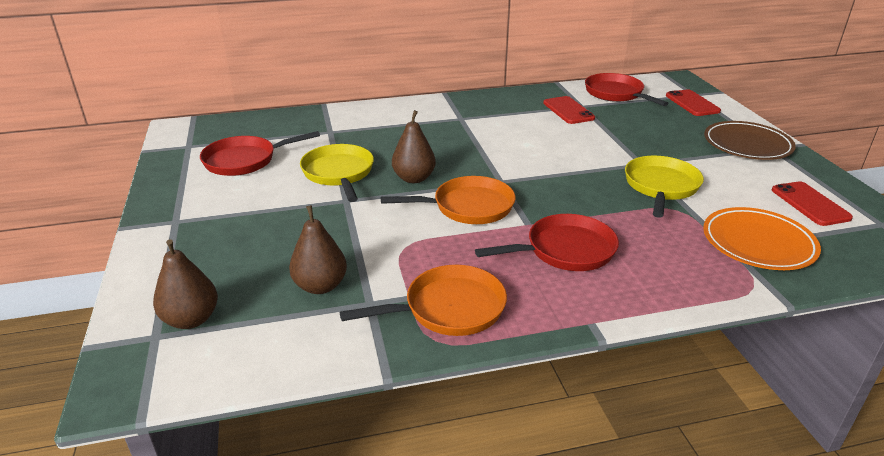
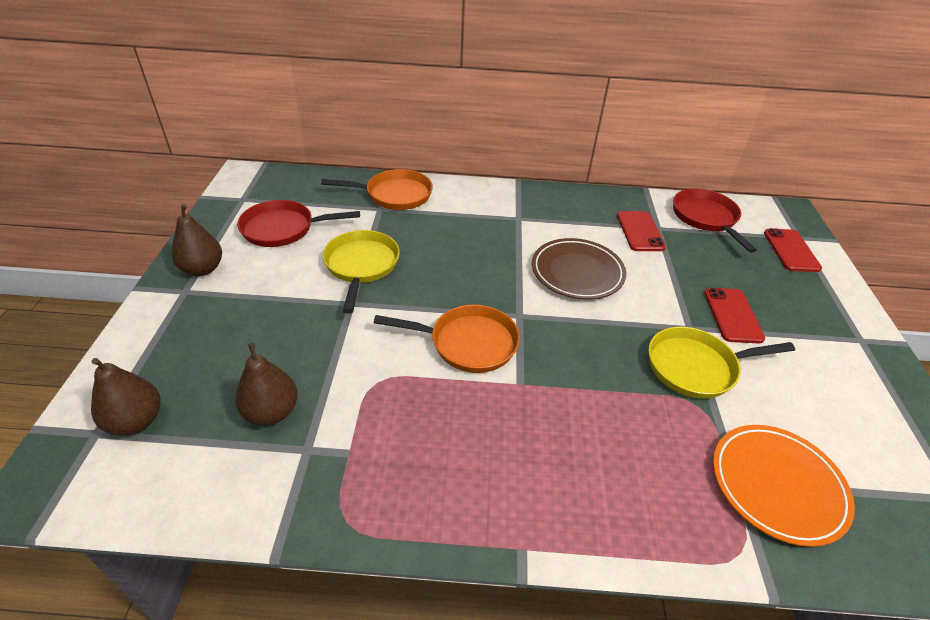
camera: 15 degrees right, 10 degrees up
(414, 178) = (431, 290): brown pear -> brown pear (202, 269)
(449, 308) = (380, 481): orange pan -> orange pan (394, 195)
(565, 250) = (542, 433): red pan -> none
(661, 186) = (696, 367): yellow pan -> yellow pan turned 135 degrees counterclockwise
(747, 145) = (832, 328): brown plate -> brown plate (577, 272)
(810, 204) = (873, 441): red phone -> red phone (732, 315)

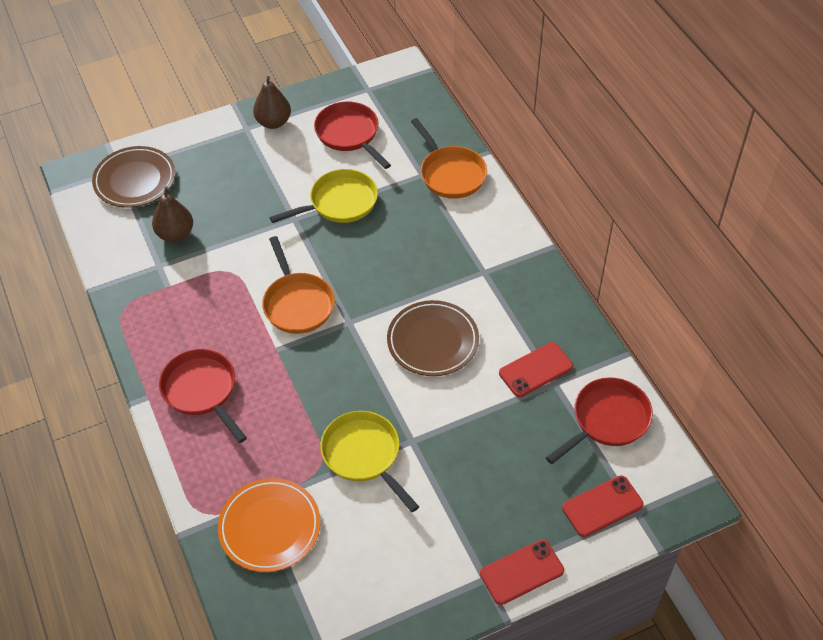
camera: 65 degrees right, 10 degrees up
(136, 421) = (135, 180): brown pear -> brown plate
(543, 479) = (202, 391): none -> red pan
(732, 315) = (451, 470): red phone -> red phone (521, 572)

